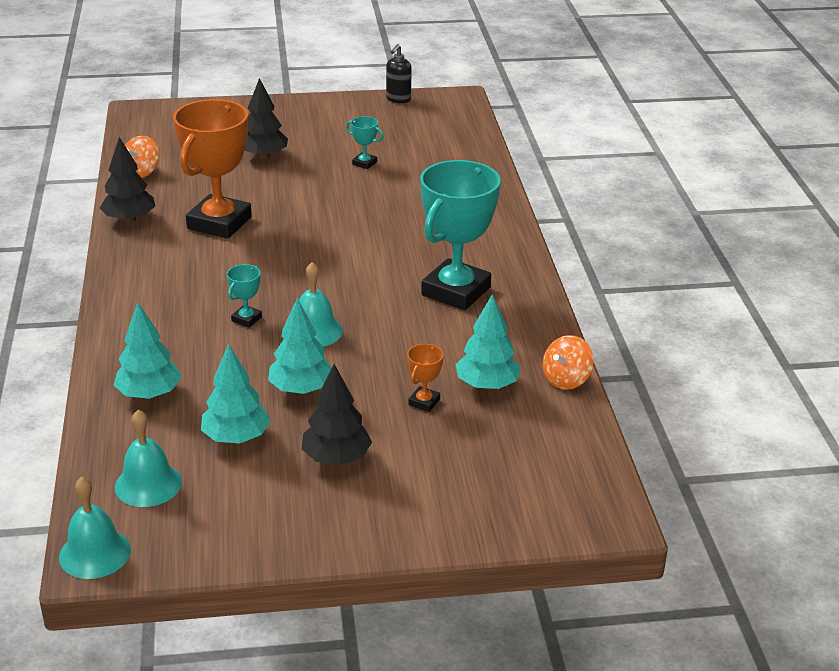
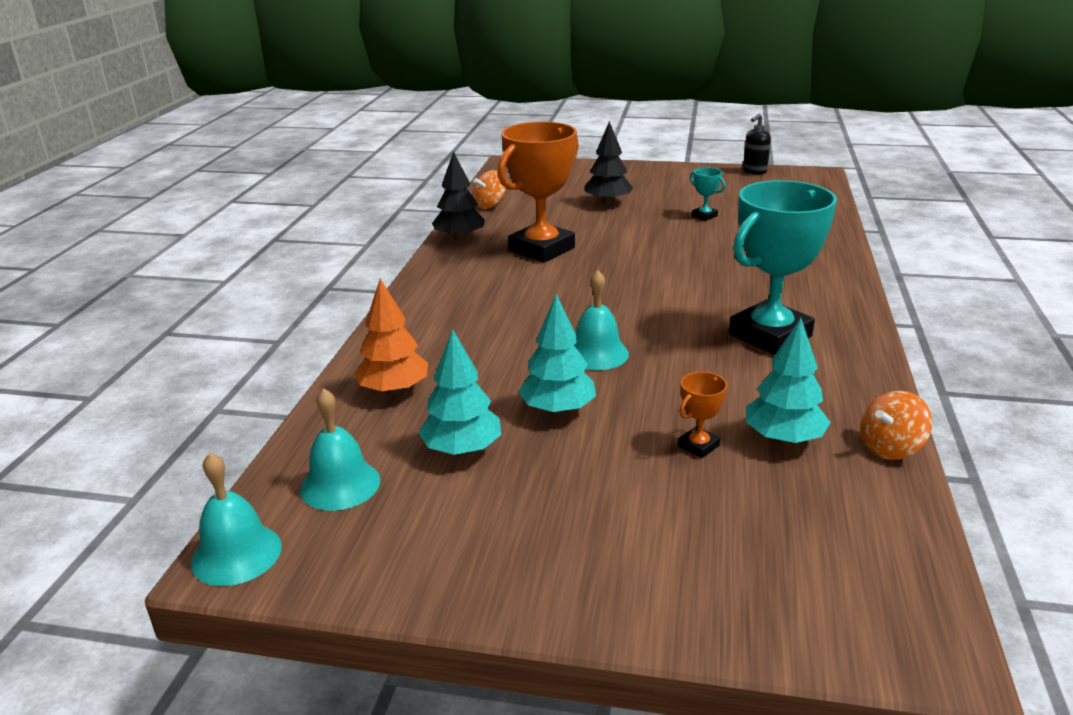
camera: 20 degrees right, 5 degrees down
(149, 394) = (394, 390): turquoise tree -> orange tree
(246, 319) = (530, 333): turquoise trophy -> none
(336, 458) = (568, 493): black tree -> none

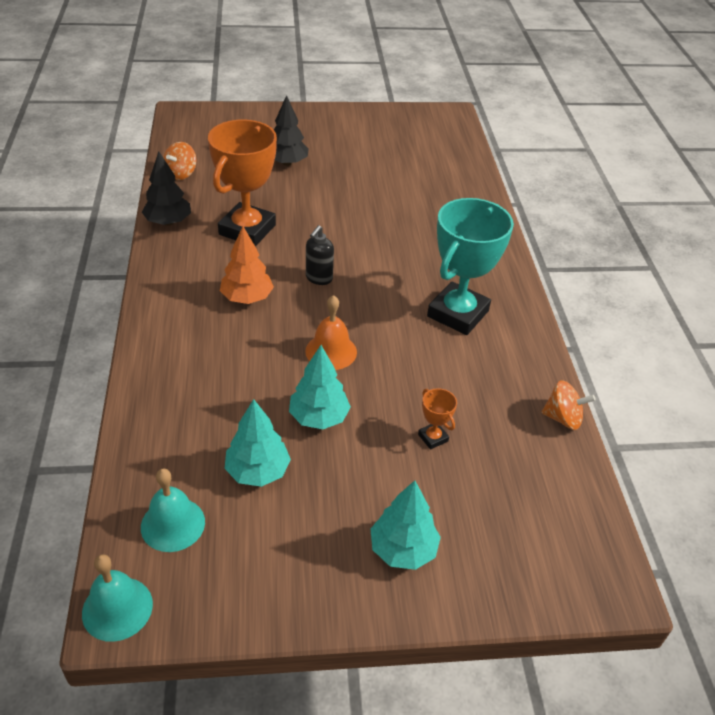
camera: 20 degrees left, 15 degrees up
(394, 390) = (178, 416): orange tree -> orange tree (247, 298)
(596, 353) = (331, 351): turquoise bell -> orange bell
(698, 446) = (433, 438): orange trophy -> orange trophy turned 60 degrees counterclockwise
(704, 216) = (374, 174): turquoise trophy -> none
(754, 171) = (401, 112): black soap dispenser -> black soap dispenser (318, 278)
(783, 439) = (490, 421): turquoise tree -> turquoise tree (403, 549)
(890, 448) = (563, 418): orange spinning top -> orange spinning top turned 120 degrees counterclockwise

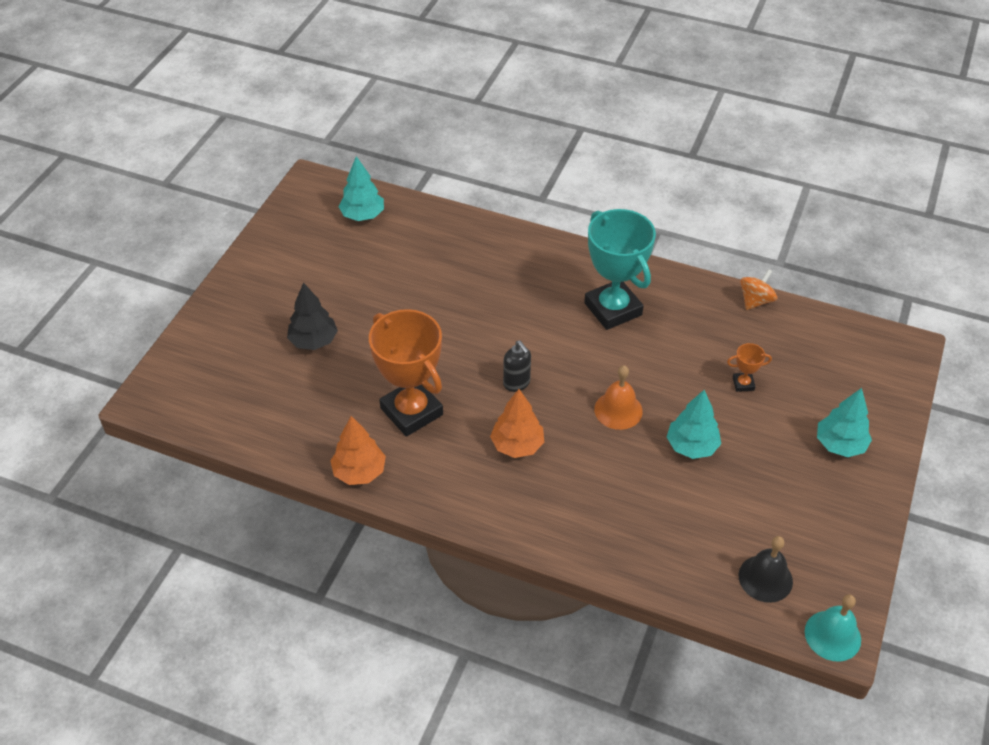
camera: 60 degrees left, 5 degrees up
(168, 222) = (359, 472): black tree -> orange tree
(173, 524) = (765, 578): turquoise bell -> black bell
(181, 174) = (276, 436): orange spinning top -> none
(257, 471) = (733, 506): turquoise tree -> turquoise tree (363, 215)

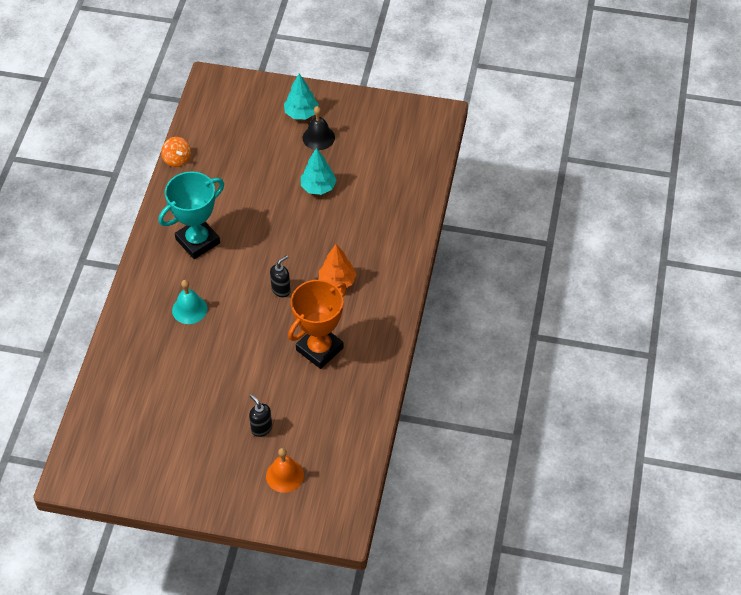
camera: 100 degrees left, 5 degrees up
(313, 341) = (261, 428): black tree -> black soap dispenser
(359, 472) = (380, 369): orange tree -> none
(363, 215) = (110, 427): turquoise tree -> none
(618, 410) = (295, 229): orange bell -> orange bell (284, 475)
(743, 384) = (258, 163): orange trophy -> none
(755, 301) = (177, 159): orange spinning top -> orange spinning top turned 150 degrees counterclockwise
(765, 578) = (411, 147): black bell -> black bell (318, 137)
(832, 635) = (441, 117): turquoise bell -> turquoise bell (189, 309)

